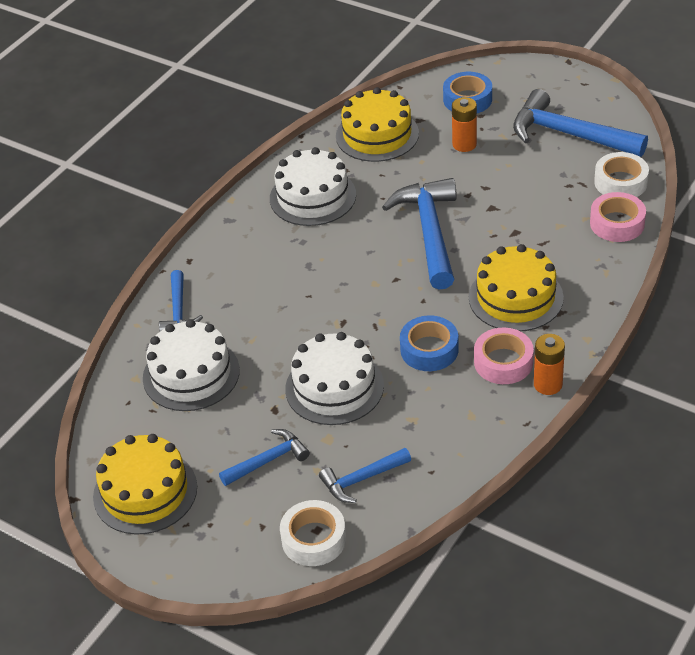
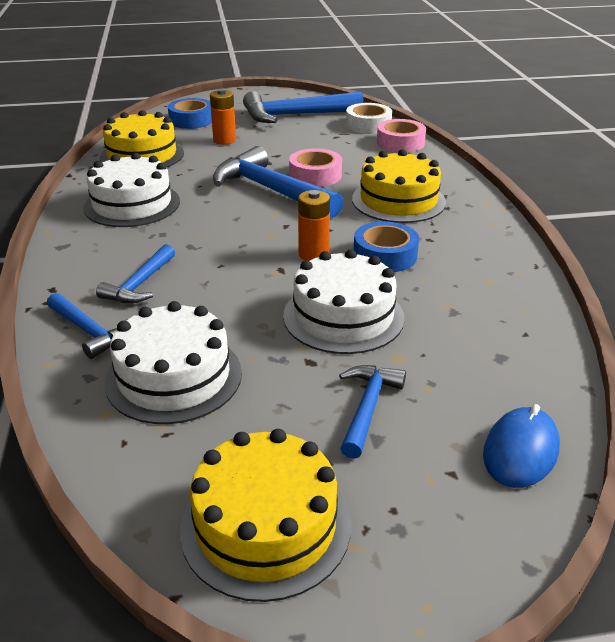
camera: 45 degrees left, 10 degrees down
(314, 539) = (520, 451): white tape -> blue mouse
(361, 479) = (480, 372): blue hammer -> blue hammer (140, 284)
(503, 362) = (454, 238): pink tape -> pink tape (315, 175)
(548, 384) = (508, 237): orange battery -> orange battery (313, 254)

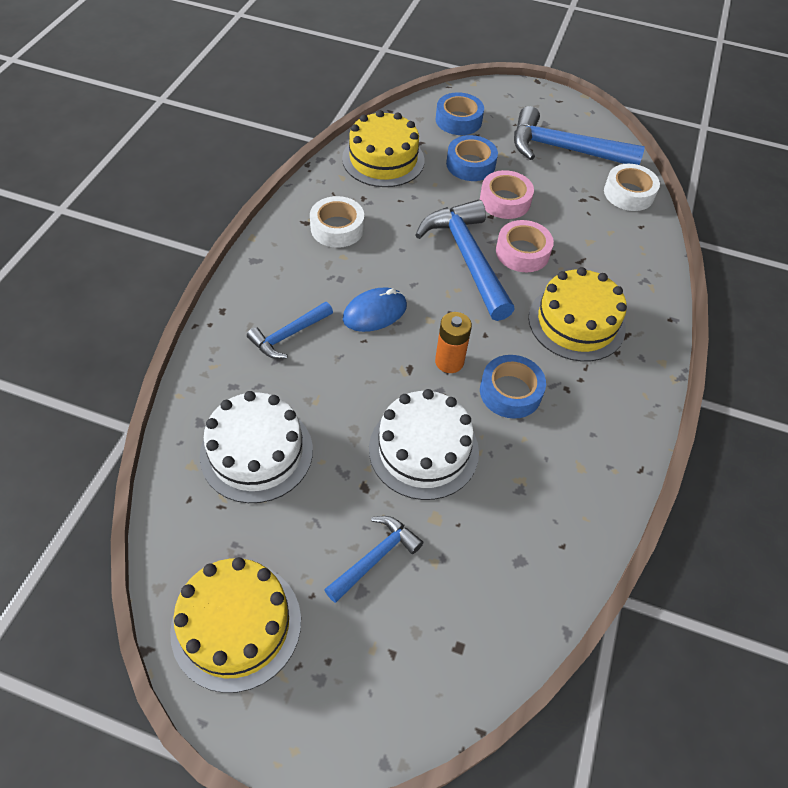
camera: 25 degrees right, 20 degrees up
(89, 331) = (224, 373): blue hammer -> none
(132, 204) = (337, 228): white cake -> white tape
(224, 140) = (470, 164): orange battery -> blue tape
(400, 143) = (642, 235): pink tape -> pink tape (505, 201)
(520, 451) = (459, 662): blue mouse -> blue mouse (375, 312)

